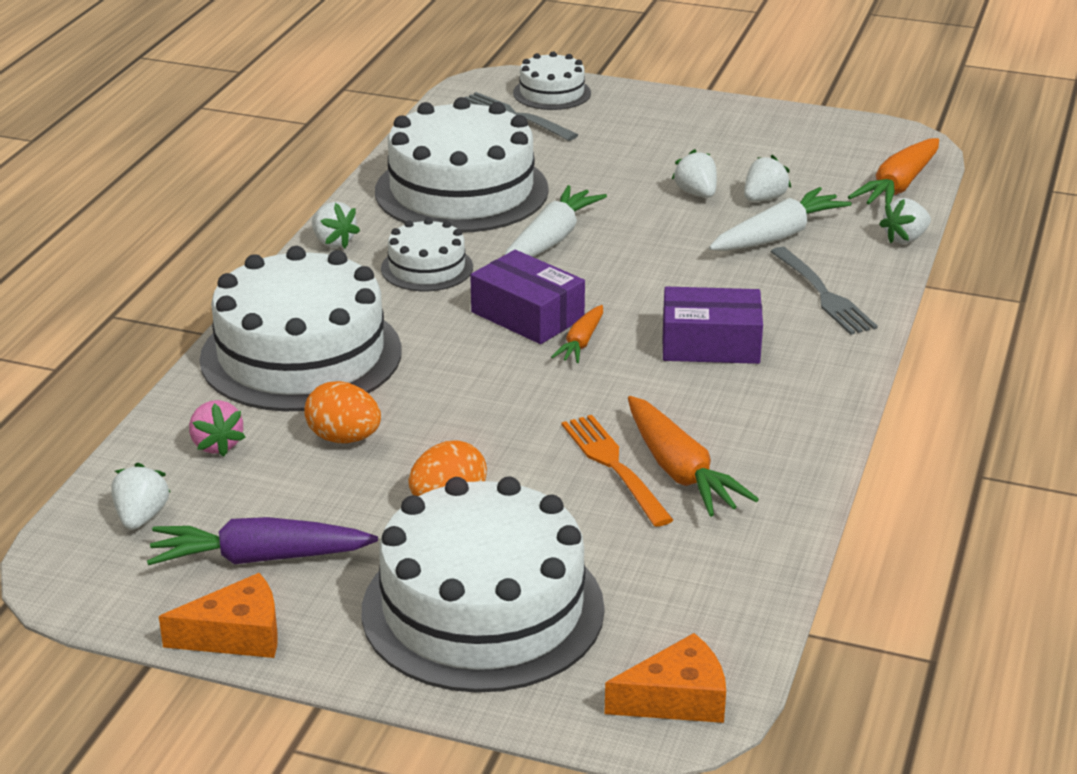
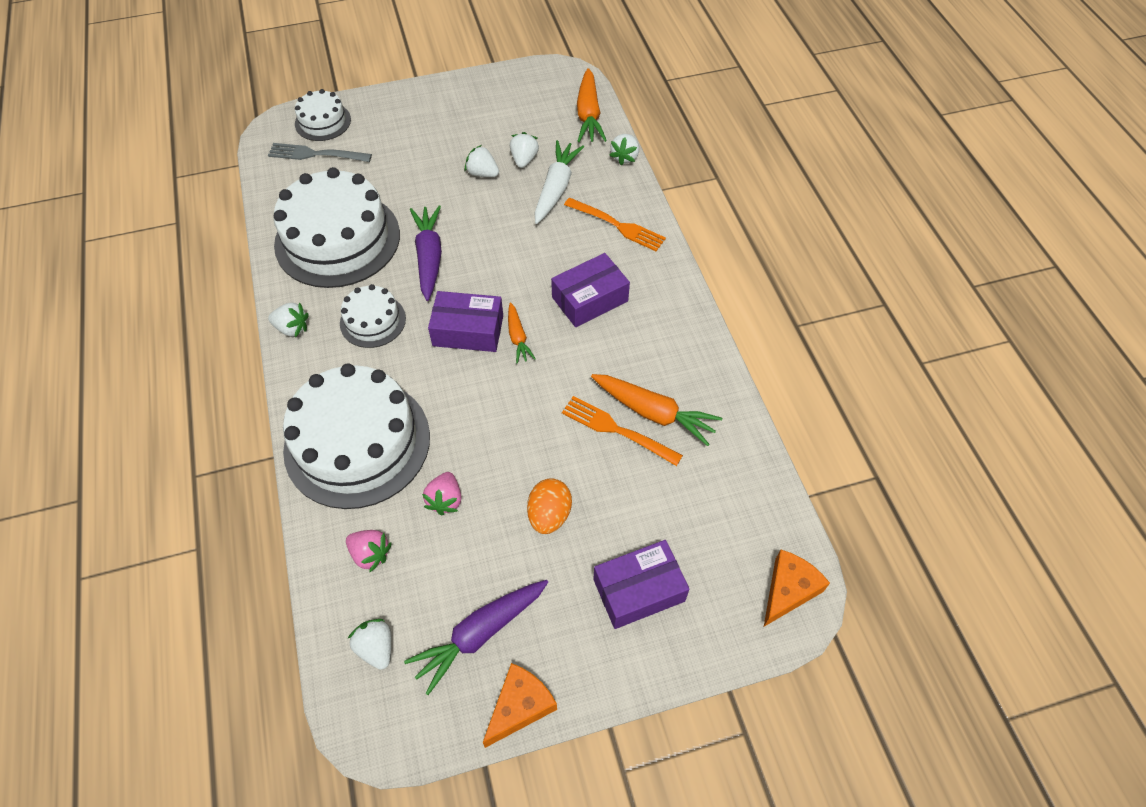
camera: 35 degrees left, 25 degrees up
(344, 438) = (445, 500): orange egg -> pink strawberry
(483, 609) = (639, 590): white cake -> purple box
(550, 240) = (429, 257): white carrot -> purple carrot
(823, 294) = (617, 225): grey fork -> orange fork

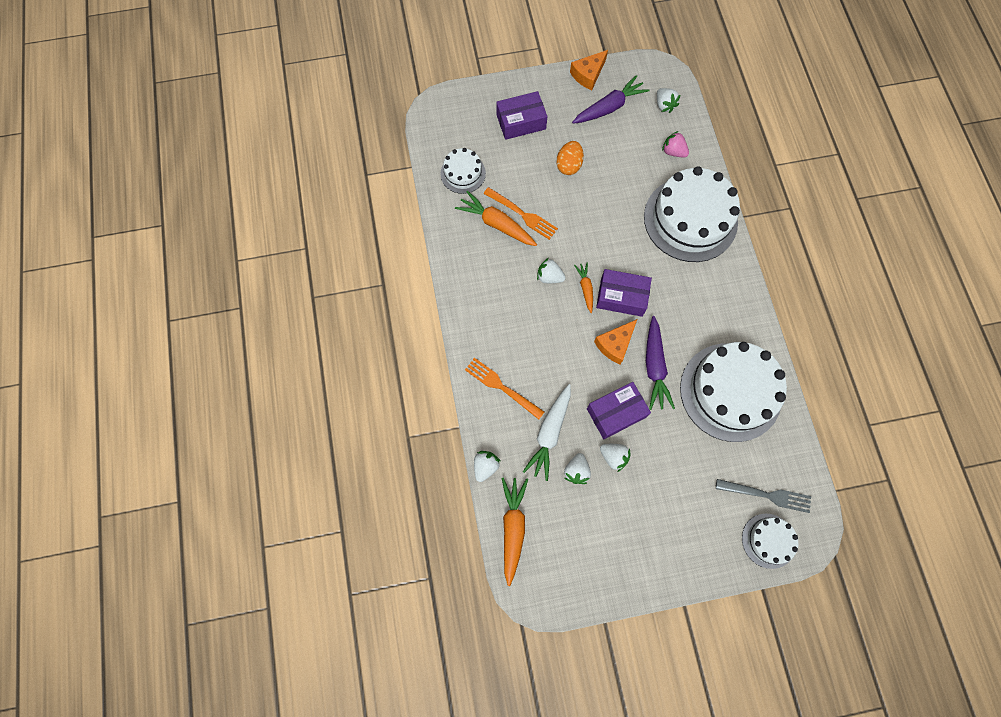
camera: 175 degrees left, 15 degrees up
(292, 328) = (750, 309): white strawberry -> white strawberry (549, 277)
(373, 321) = (692, 311): white cake -> white cake (463, 173)
(445, 500) = (631, 179): pink strawberry -> none
(590, 299) = (531, 317): purple box -> purple box (616, 413)
(788, 590) = (438, 116): orange cheese -> orange cheese (615, 344)

